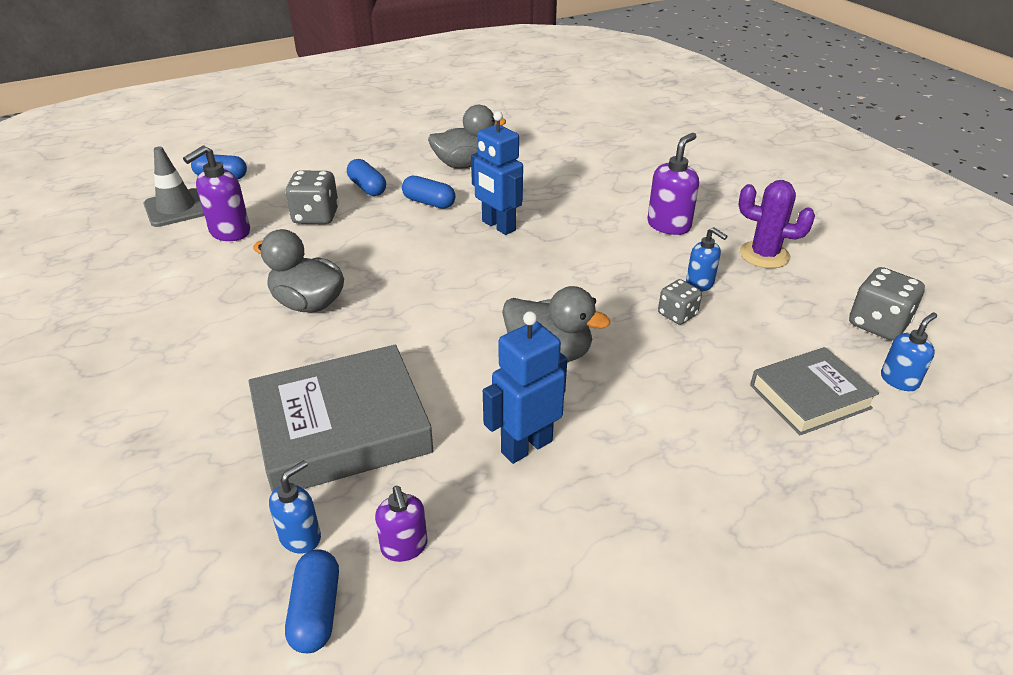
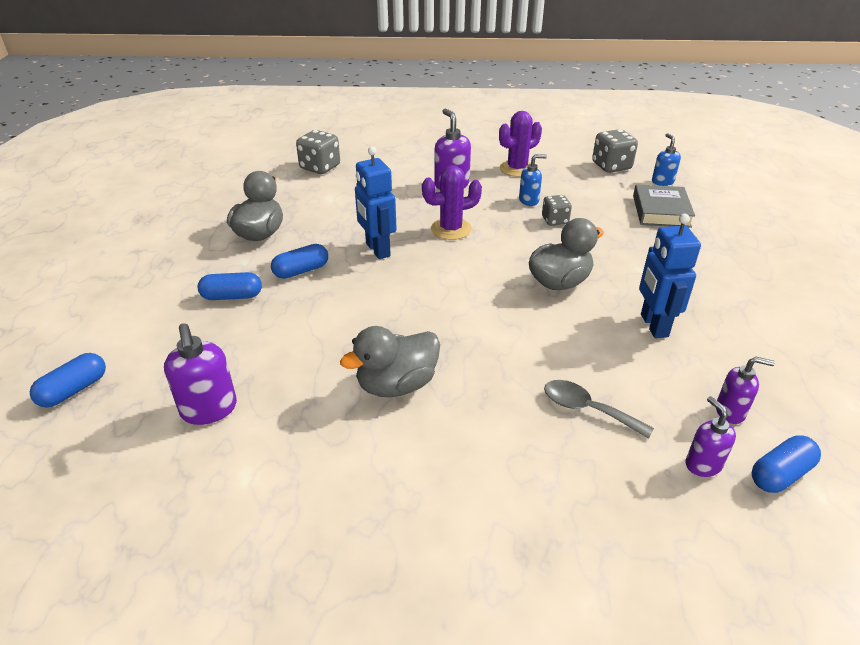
camera: 60 degrees left, 0 degrees up
(176, 208) = (102, 443): grey traffic cone -> none
(301, 537) = (703, 464): blue soap dispenser -> purple soap dispenser
(316, 216) = (247, 342): grey dice -> grey dice (320, 167)
(316, 611) = (780, 474): blue capsule -> blue capsule turned 60 degrees counterclockwise
(341, 428) = (587, 409): grey book -> grey spoon
(498, 226) = (377, 250): blue robot -> blue robot turned 75 degrees clockwise
(579, 253) = (451, 229): none -> purple cactus

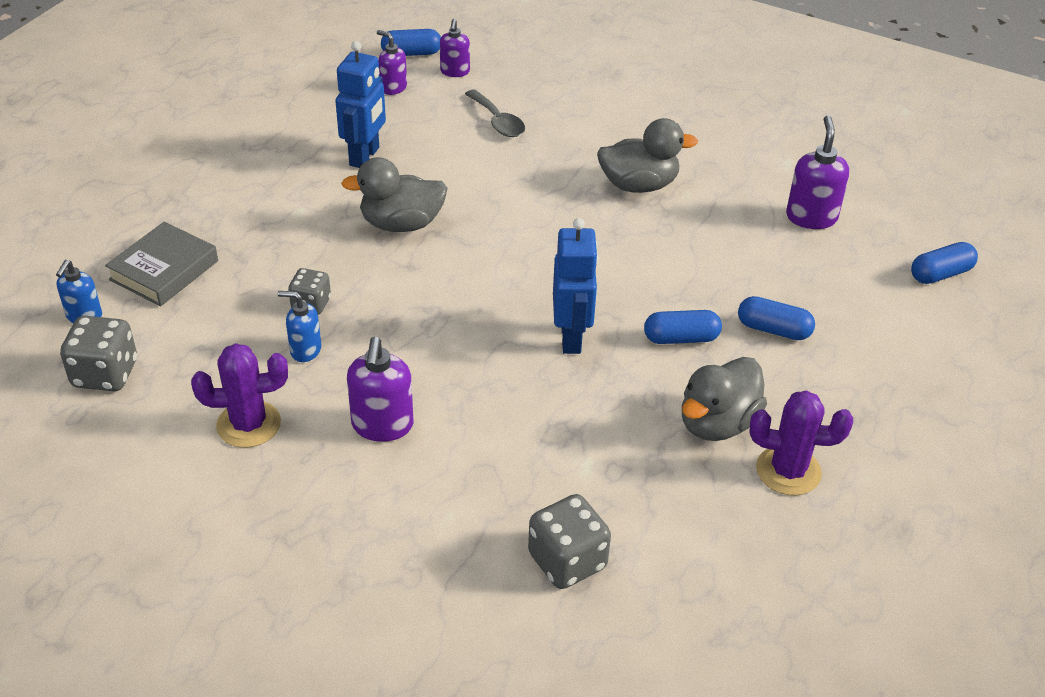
camera: 155 degrees left, 5 degrees up
(451, 229) = (455, 338): purple cactus -> purple cactus (788, 471)

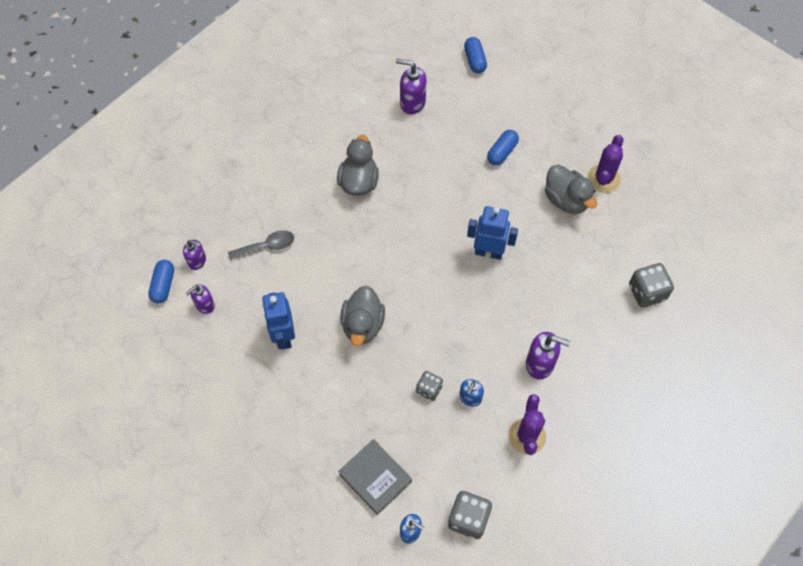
camera: 75 degrees left, 20 degrees up
(365, 156) = (283, 336): blue robot -> blue robot turned 135 degrees counterclockwise
(681, 338) = (500, 198): blue capsule -> none

